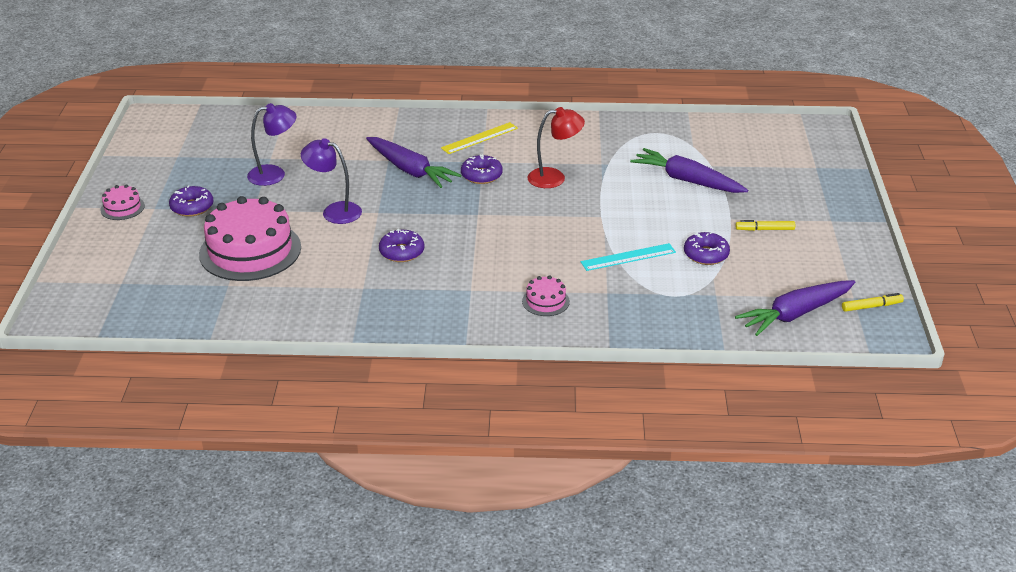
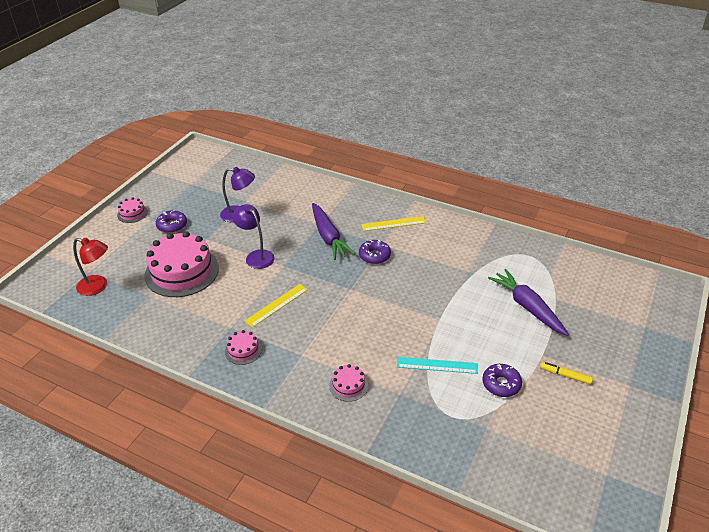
camera: 25 degrees right, 5 degrees up
(397, 304) = (243, 350): none -> pink cake
(401, 252) = (276, 305): purple donut -> yellow ruler
(554, 178) = (426, 273): red lamp -> red lamp (98, 287)
(795, 314) = (543, 474): purple carrot -> none
(871, 306) = (618, 491): yellow marker -> none

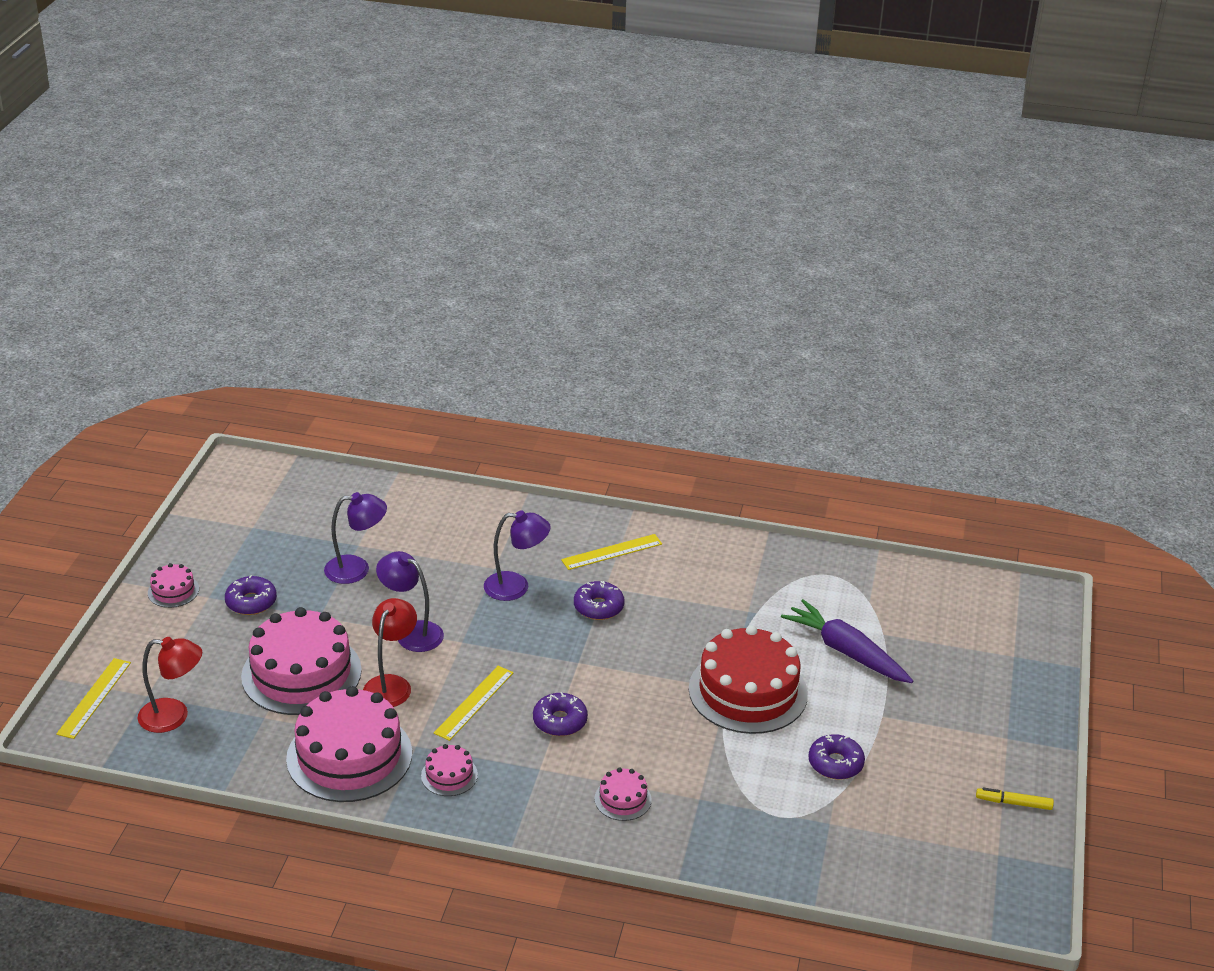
camera: 15 degrees left, 5 degrees down
(59, 269) = (94, 698): none -> yellow ruler
(187, 327) = (349, 756): none -> pink cake
(231, 286) = (391, 684): none -> red lamp
(325, 325) = (560, 721): none -> purple donut
(328, 237) = (516, 587): purple carrot -> purple lamp
(437, 365) = (740, 752): turquoise ruler -> none
(454, 324) = (748, 691): none -> red cake
(565, 375) = (920, 738): yellow marker -> yellow marker (1014, 803)

